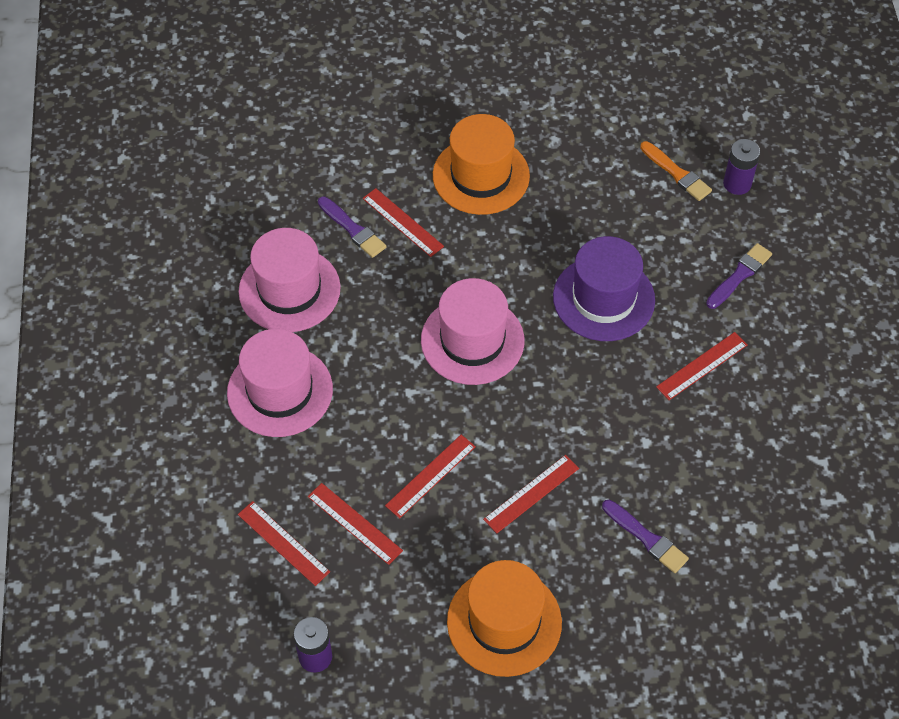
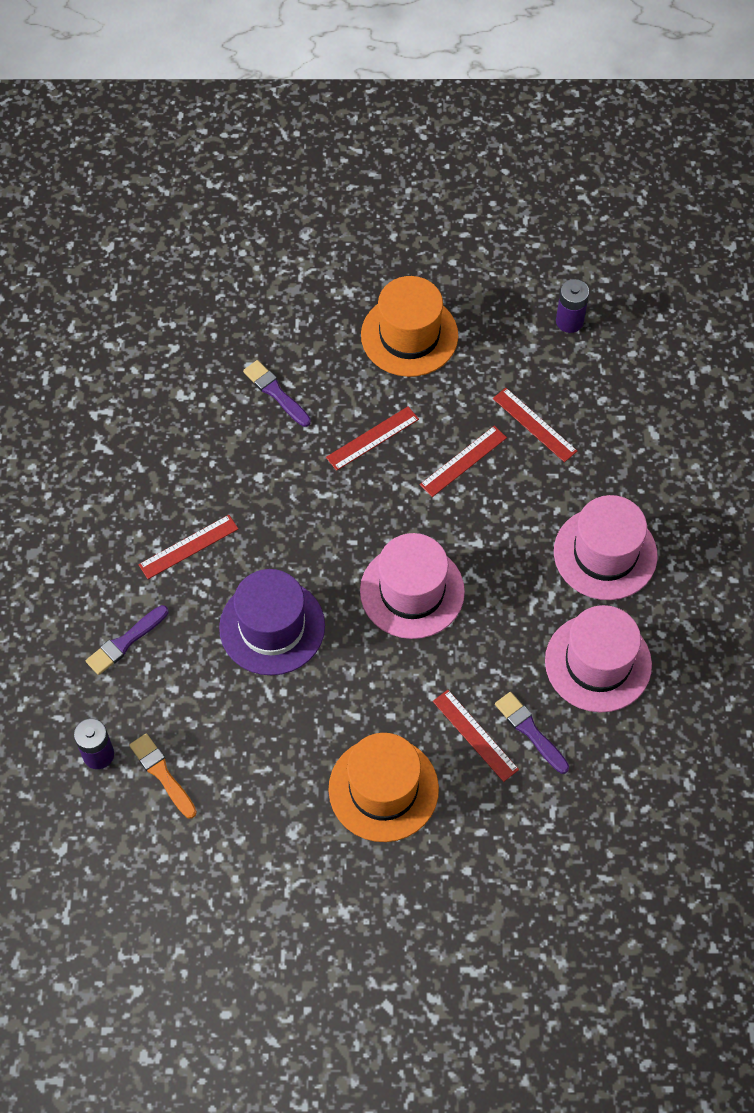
camera: 175 degrees left, 5 degrees up
(283, 543) = (598, 413): red ruler -> none

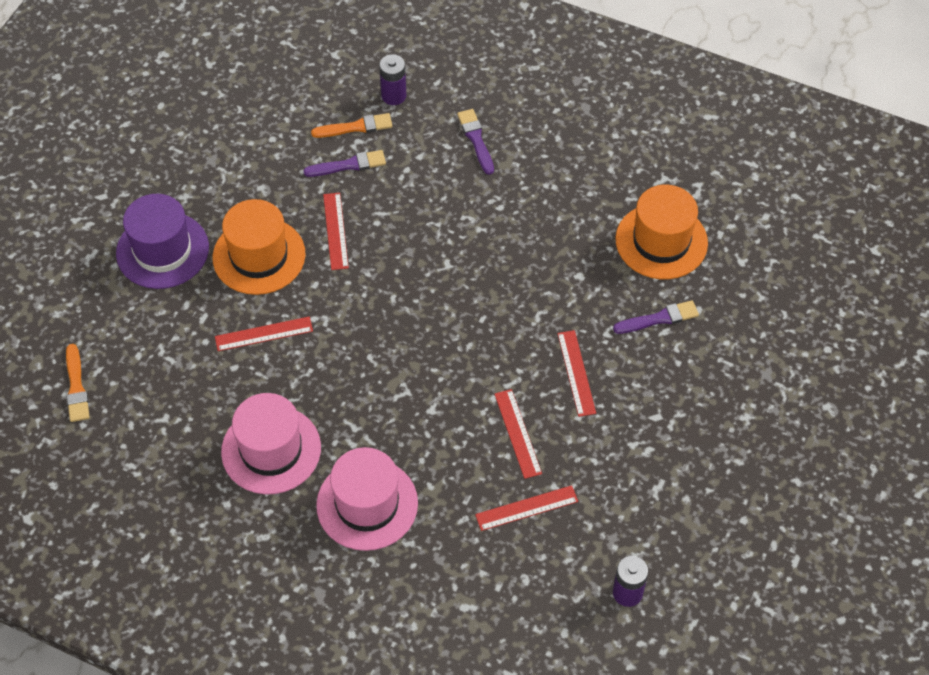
camera: 115 degrees right, 5 degrees down
(188, 546) = (538, 206): red ruler -> red ruler (336, 231)
(272, 627) = (436, 235): purple hat -> purple hat (162, 250)
(409, 335) = (673, 446): orange hat -> orange hat (661, 241)
(412, 591) = (413, 342): pink hat -> none
(530, 731) = (244, 373): purple brush -> purple brush (348, 165)
(634, 888) = (76, 387): none -> orange brush

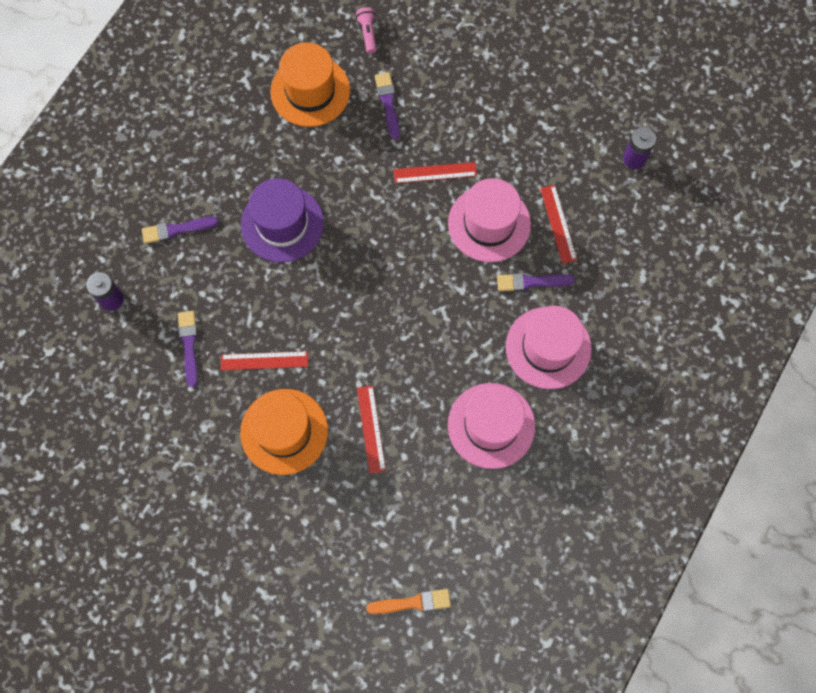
camera: 85 degrees left, 15 degrees up
(162, 250) = (266, 522): purple hat -> purple hat (282, 224)
(356, 127) = (144, 336): orange brush -> none
(448, 482) = (531, 282): none -> purple brush
(518, 433) = (489, 224): red ruler -> pink hat
(748, 291) = (368, 33): none -> pink flashlight

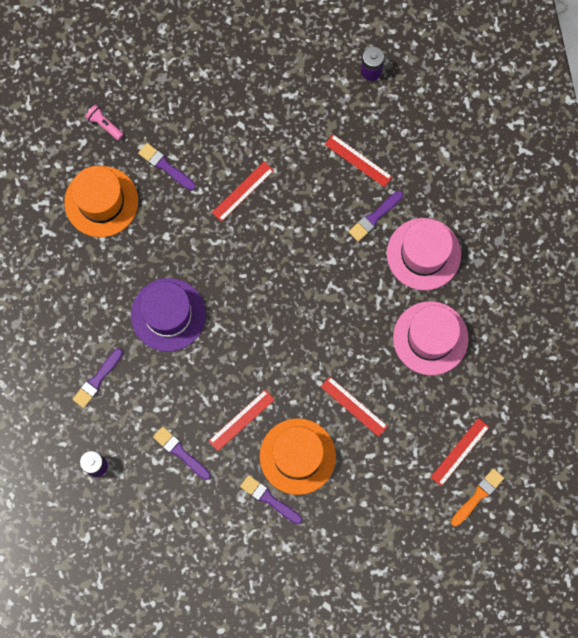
camera: 40 degrees left, 5 degrees up
(227, 447) = (269, 499): none -> purple brush
(430, 549) = (460, 452): none -> red ruler
(489, 224) = (311, 198): pink hat -> none

